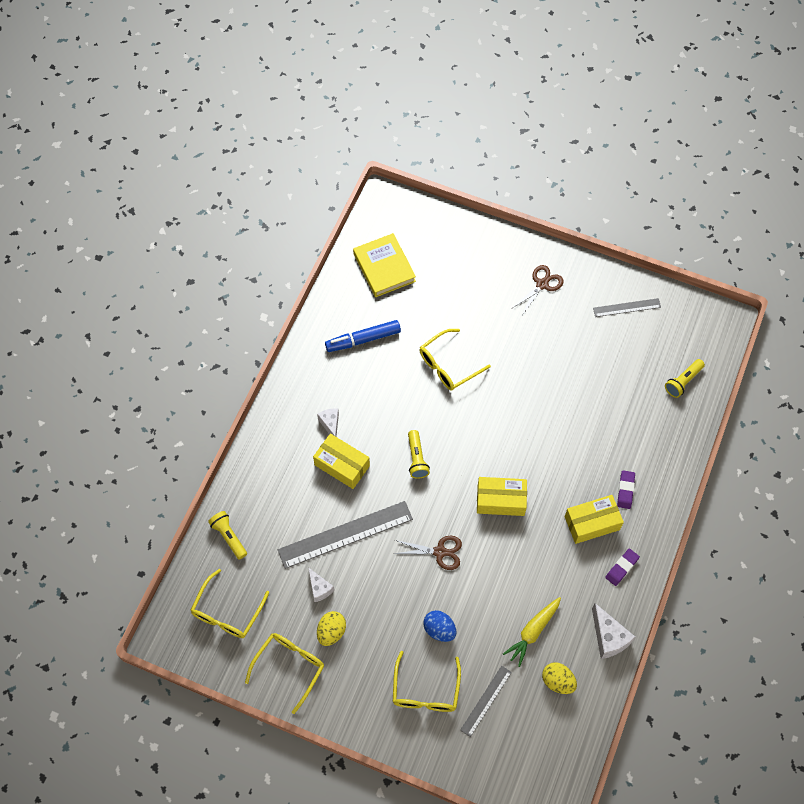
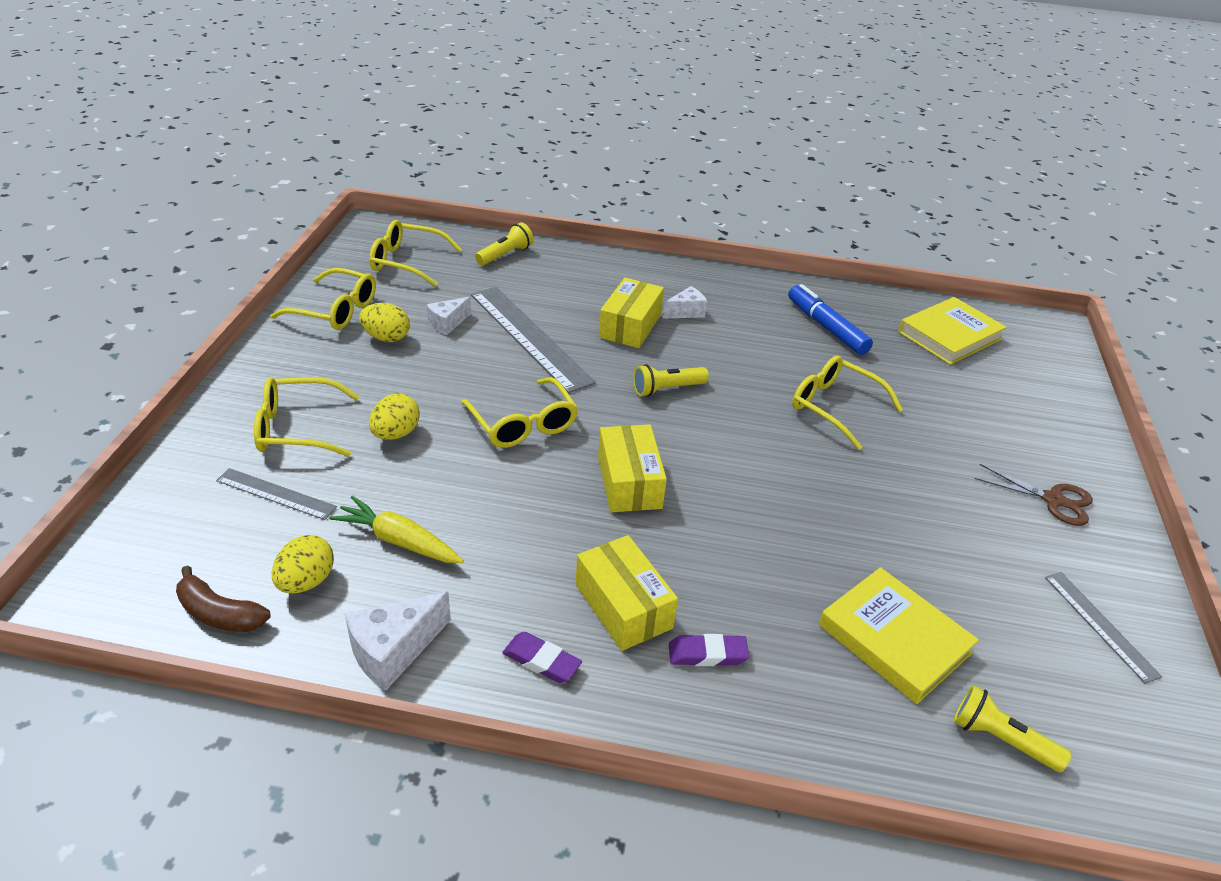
camera: 75 degrees right, 25 degrees down
(439, 629) = (396, 434): blue egg -> yellow egg
(440, 552) = (523, 424): brown scissors -> yellow glasses
(575, 725) = (219, 613): none -> brown banana
(625, 403) = (894, 639): none -> yellow book

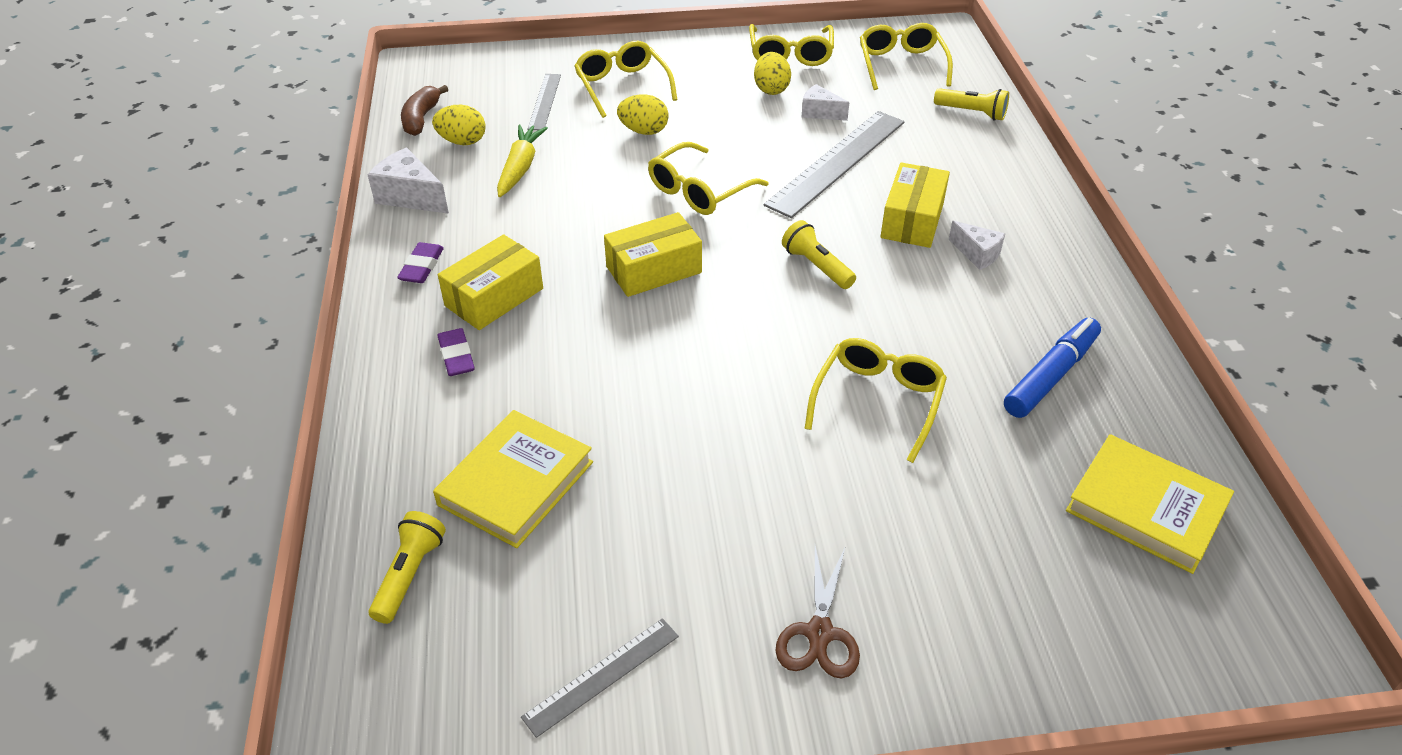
camera: 75 degrees right, 5 degrees up
(630, 326) = (912, 220): yellow box -> yellow box turned 75 degrees counterclockwise

